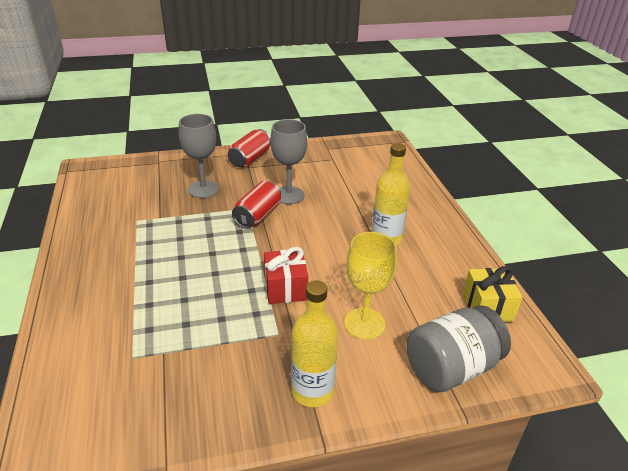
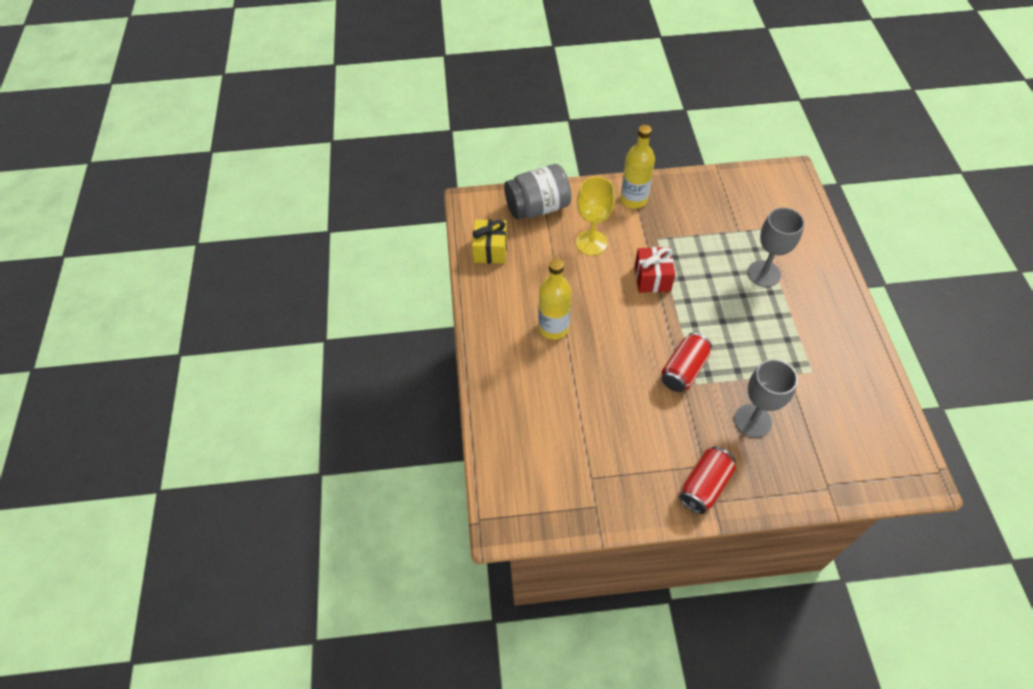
camera: 170 degrees left, 20 degrees up
(289, 195) = (650, 403): grey goblet -> grey goblet (764, 273)

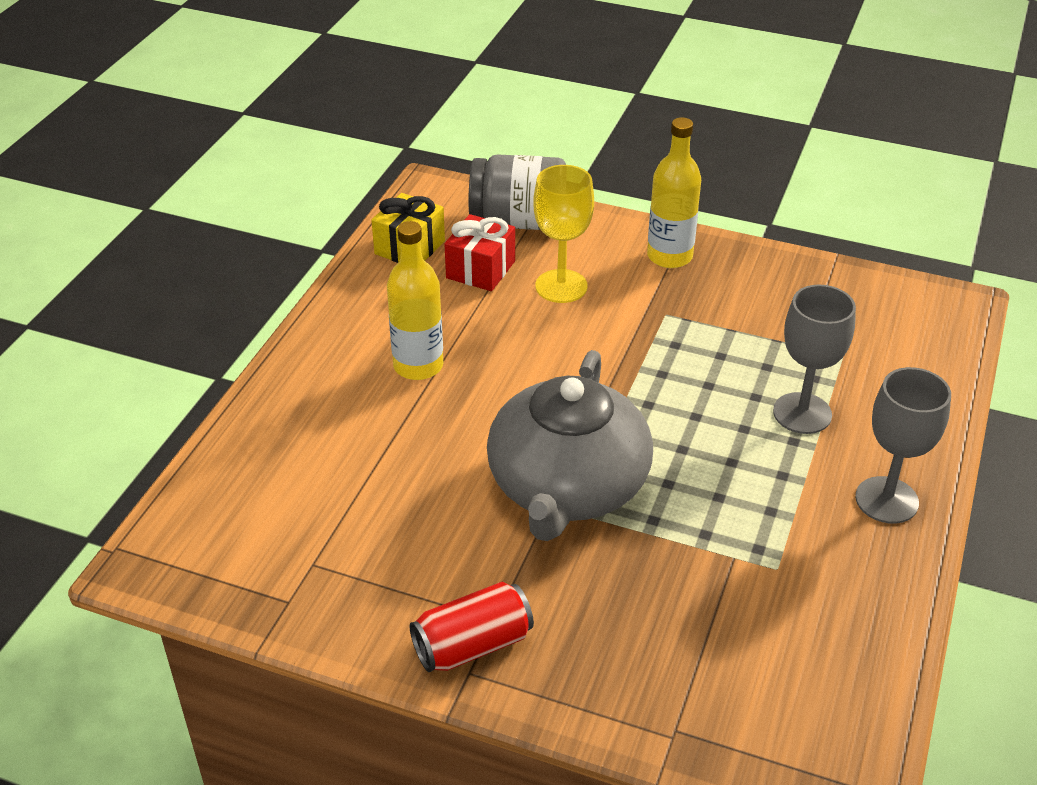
camera: 25 degrees right, 15 degrees down
(652, 278) = (616, 358): red gift -> red gift (480, 269)
(683, 370) = (567, 487): red can -> grey teapot
(752, 421) = (622, 593): grey goblet -> grey goblet (886, 500)

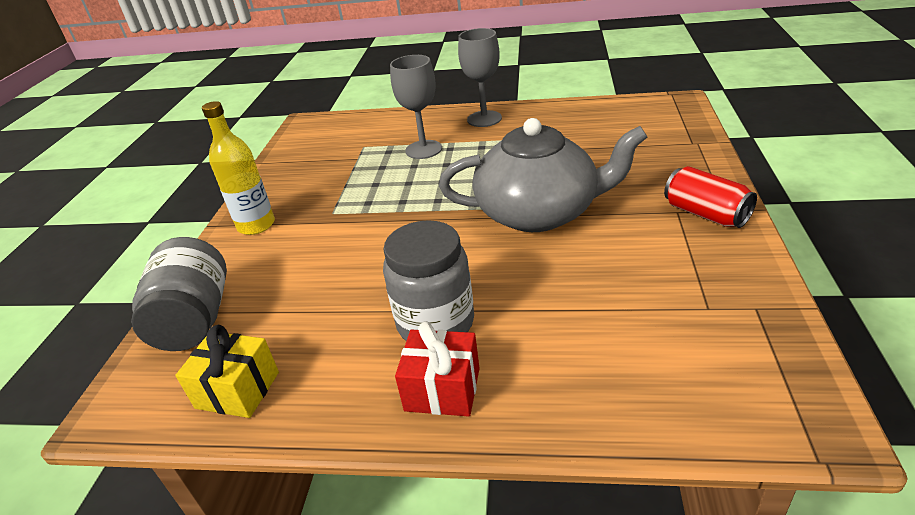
camera: 100 degrees left, 5 degrees down
(418, 366) = (435, 323): yellow bottle -> grey jar
(480, 269) = (278, 324): red gift -> red gift (442, 389)
(561, 286) = (301, 269): yellow goblet -> none

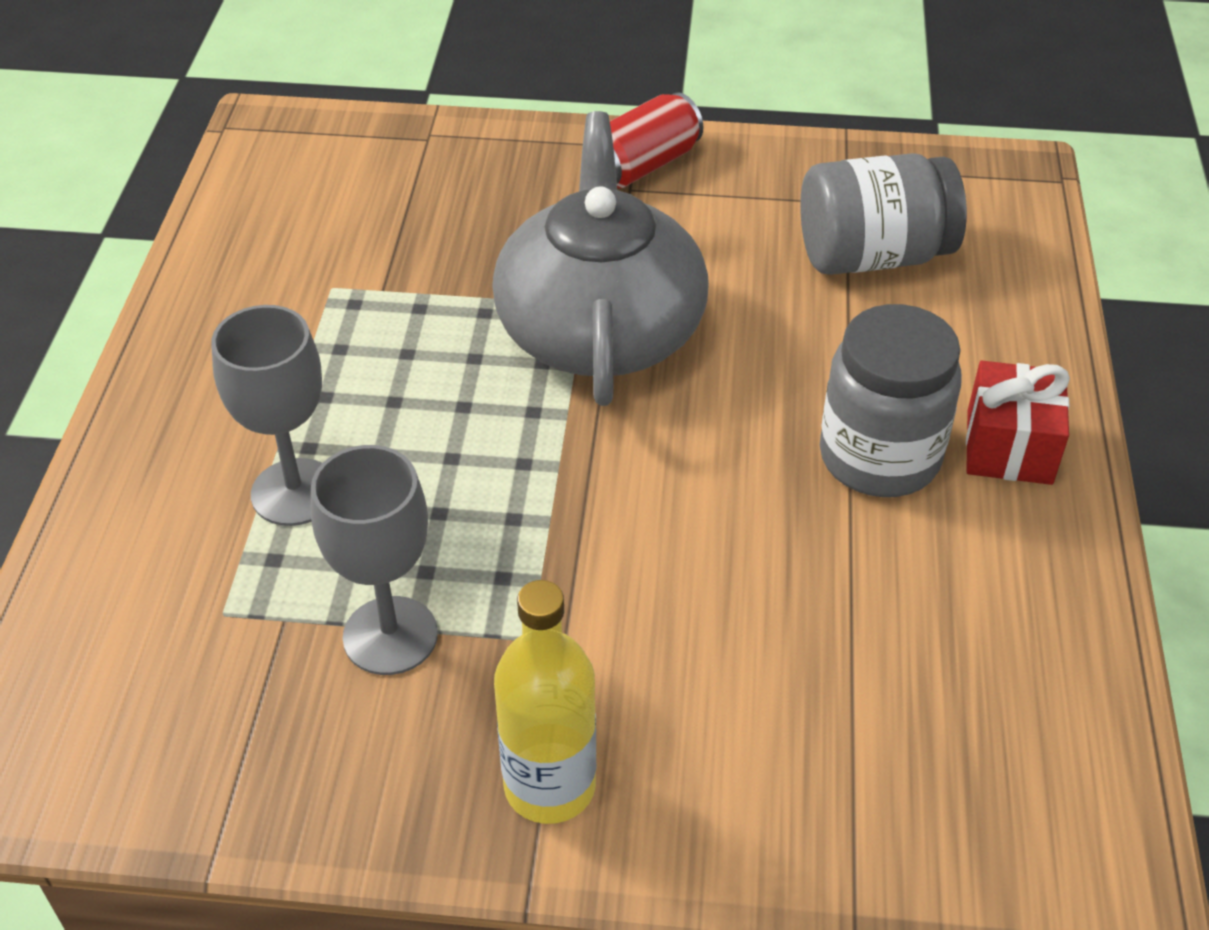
camera: 95 degrees left, 10 degrees up
(195, 320) = (878, 819): grey jar -> grey jar (873, 256)
(237, 390) = (1043, 695): yellow gift -> none
(484, 119) = (188, 388): grey goblet -> grey goblet (390, 635)

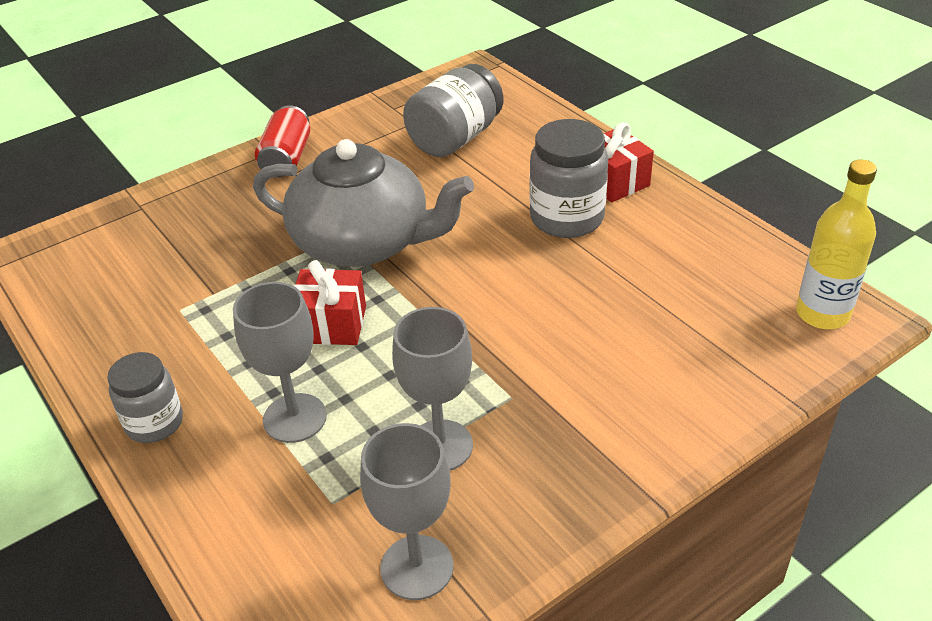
camera: 40 degrees left, 5 degrees down
(173, 401) = (154, 423): none -> grey jar
(213, 749) = (417, 567): none -> grey goblet
(451, 409) = (331, 324): none -> red gift
(549, 786) = (605, 451): yellow bottle -> yellow bottle (822, 314)
(600, 330) = (363, 242): grey teapot -> grey teapot turned 150 degrees clockwise

